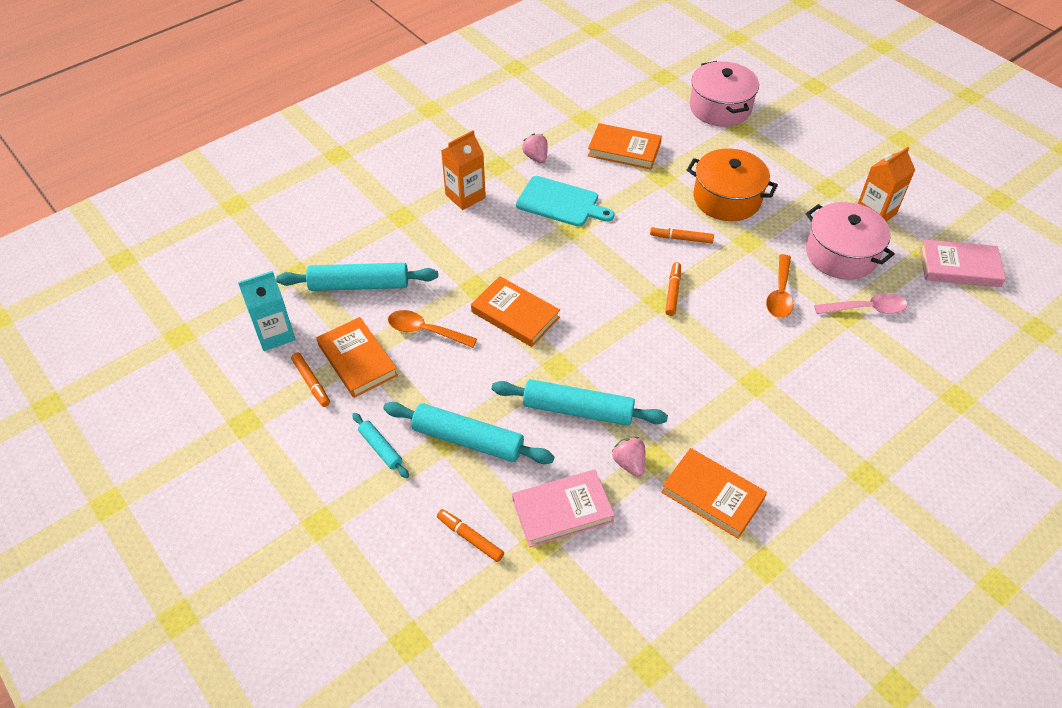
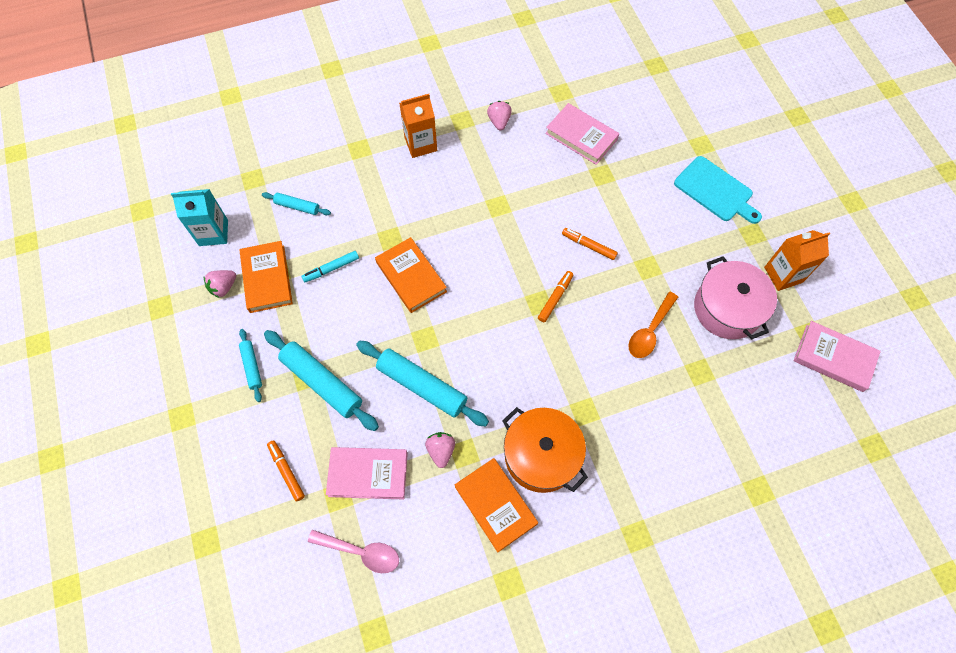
camera: 20 degrees right, 15 degrees up
(311, 382) = (223, 287): orange marker -> pink strawberry
(359, 285) = (297, 206): turquoise rolling pin -> turquoise rolling pin, size x0.53
(425, 331) = (331, 269): orange spoon -> turquoise marker
(561, 203) = (500, 176): turquoise cutting board -> turquoise cutting board (716, 191)
(624, 150) = (581, 136): orange book -> pink book
(720, 107) = (692, 115): pink pot -> none
(727, 198) = (650, 217): orange pot -> orange pot (541, 455)
(866, 309) = (721, 372): pink spoon -> pink spoon (361, 552)

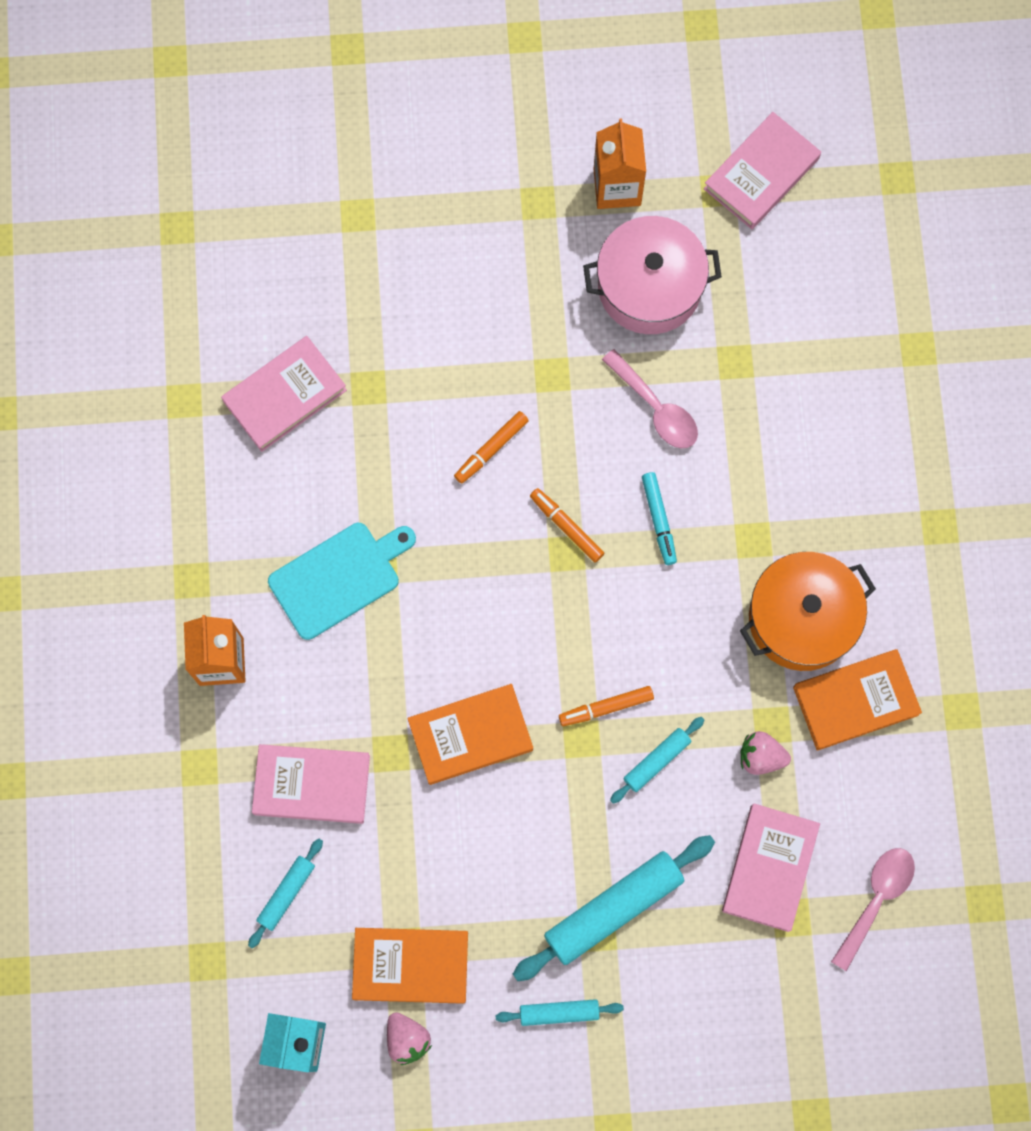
camera: 75 degrees left, 10 degrees up
(286, 472) = (738, 985): orange marker -> orange marker (606, 707)
(331, 269) = (421, 858): turquoise marker -> turquoise marker (659, 519)
(362, 203) = (312, 785): none -> pink book
(422, 386) = (656, 761): turquoise rolling pin -> turquoise rolling pin, size x0.53
(499, 121) = (214, 519): pink strawberry -> none
(650, 331) = (656, 408): orange spoon -> pink spoon
(716, 191) = (448, 226): turquoise cutting board -> turquoise cutting board (339, 577)

